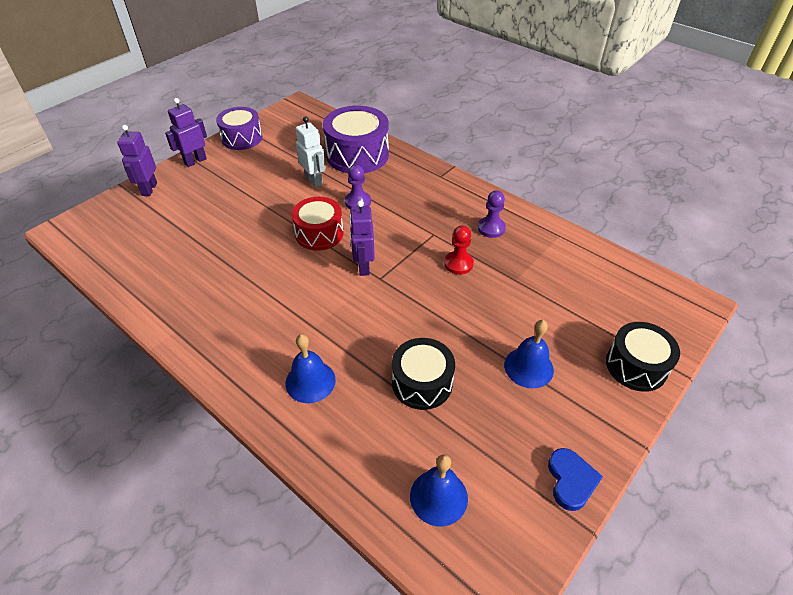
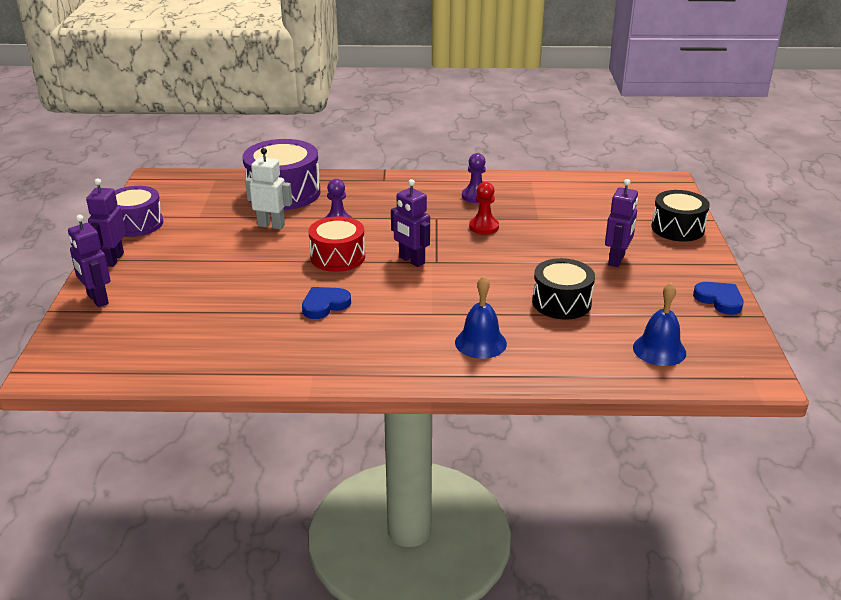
camera: 40 degrees left, 15 degrees down
(257, 273) = (325, 305): none -> blue heart
(528, 367) = (617, 260): blue bell -> purple robot

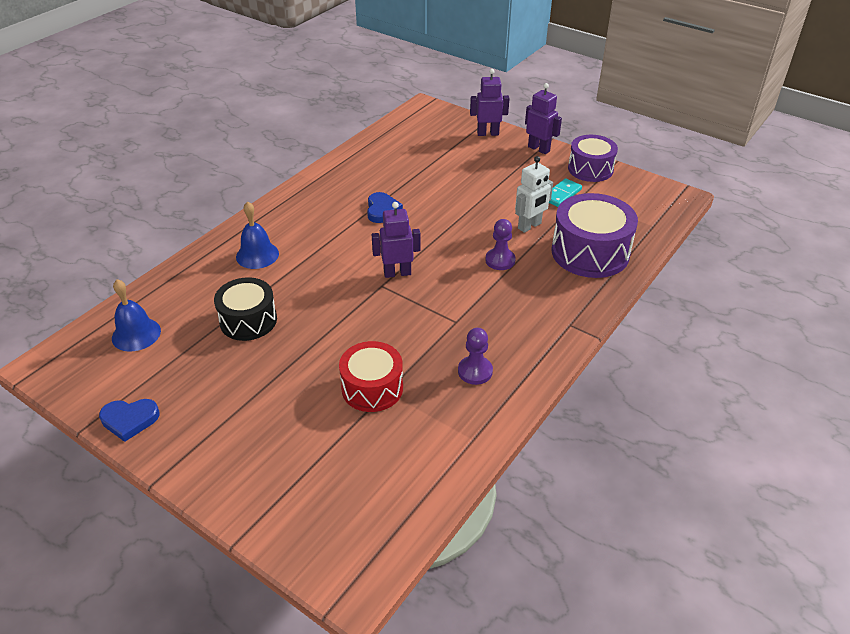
camera: 125 degrees right, 10 degrees up
(200, 225) = (561, 194): none -> turquoise domino
(337, 257) = (442, 239): red drum -> red drum (372, 388)
(484, 227) = (408, 343): red pawn -> none
(617, 260) = (259, 396): purple robot -> none
(677, 228) = (253, 492): black drum -> none

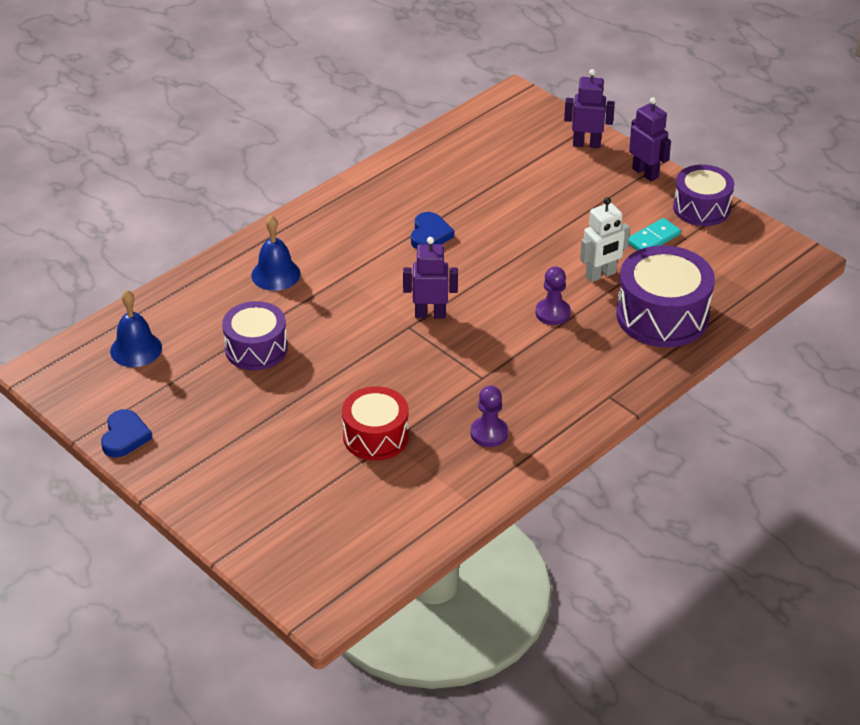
camera: 10 degrees right, 0 degrees up
(129, 420) = (125, 436): blue heart -> blue heart turned 90 degrees counterclockwise
(248, 320) = (256, 349): black drum -> purple drum

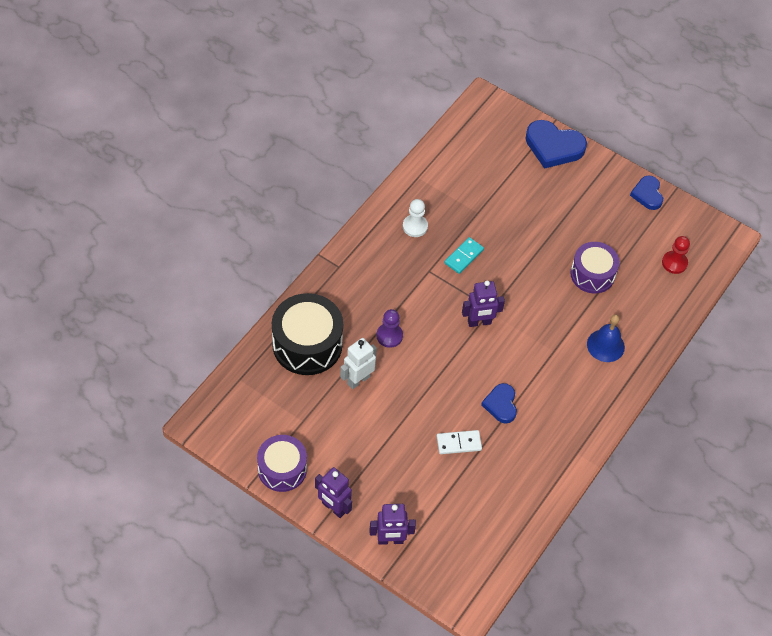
camera: 165 degrees right, 15 degrees up
(136, 349) = (674, 263): blue bell -> red pawn
(236, 520) = (553, 147): none -> blue heart
(375, 436) = (488, 215): red drum -> none
(489, 433) = (415, 226): purple pawn -> white pawn
(491, 208) = (458, 443): none -> white domino
(653, 238) = (320, 426): turquoise domino -> turquoise domino (464, 256)
(662, 316) = (307, 344): purple drum -> black drum

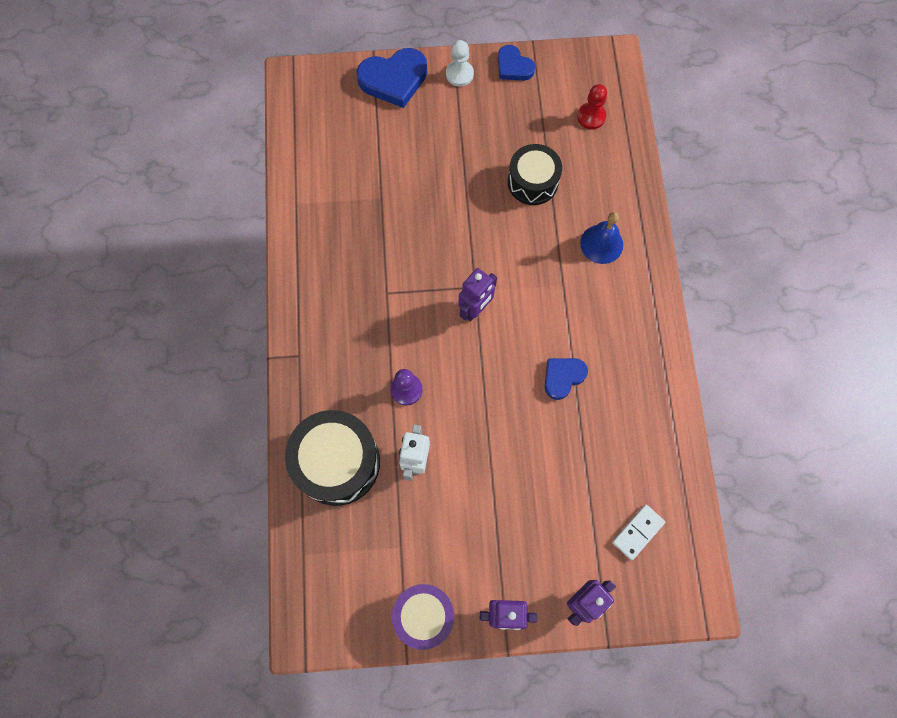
camera: 35 degrees left, 15 degrees up
(415, 226) = (336, 257): white pawn -> white pawn (459, 74)
(458, 443) = (559, 448): white domino -> white domino (638, 532)
(464, 256) = (406, 253): turquoise domino -> none
(501, 404) = (563, 377): blue heart -> blue heart turned 90 degrees clockwise
(592, 274) = (532, 182): purple drum -> black drum

